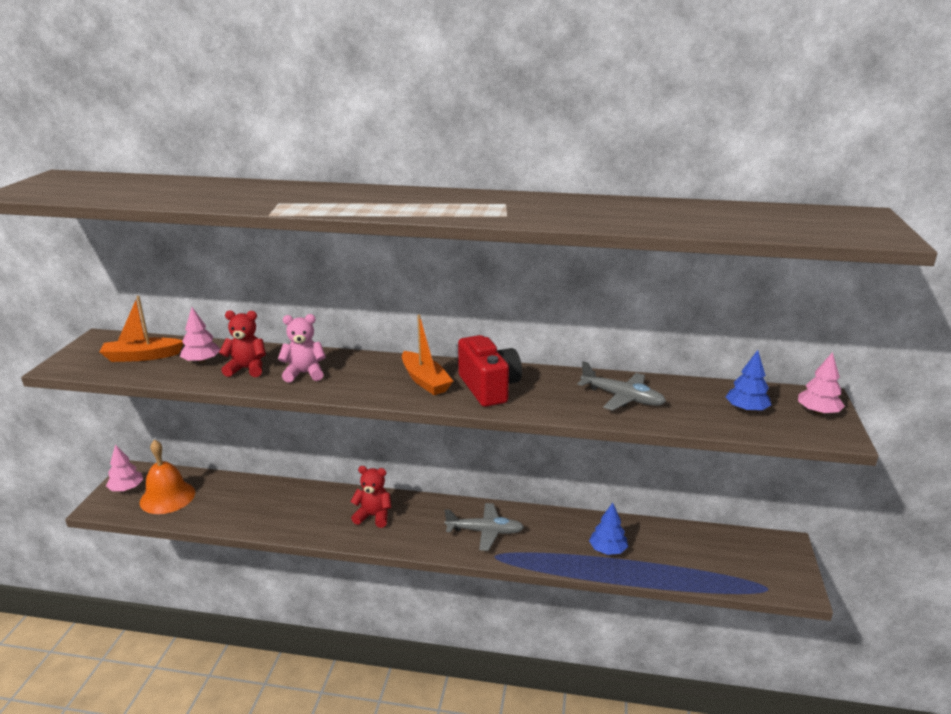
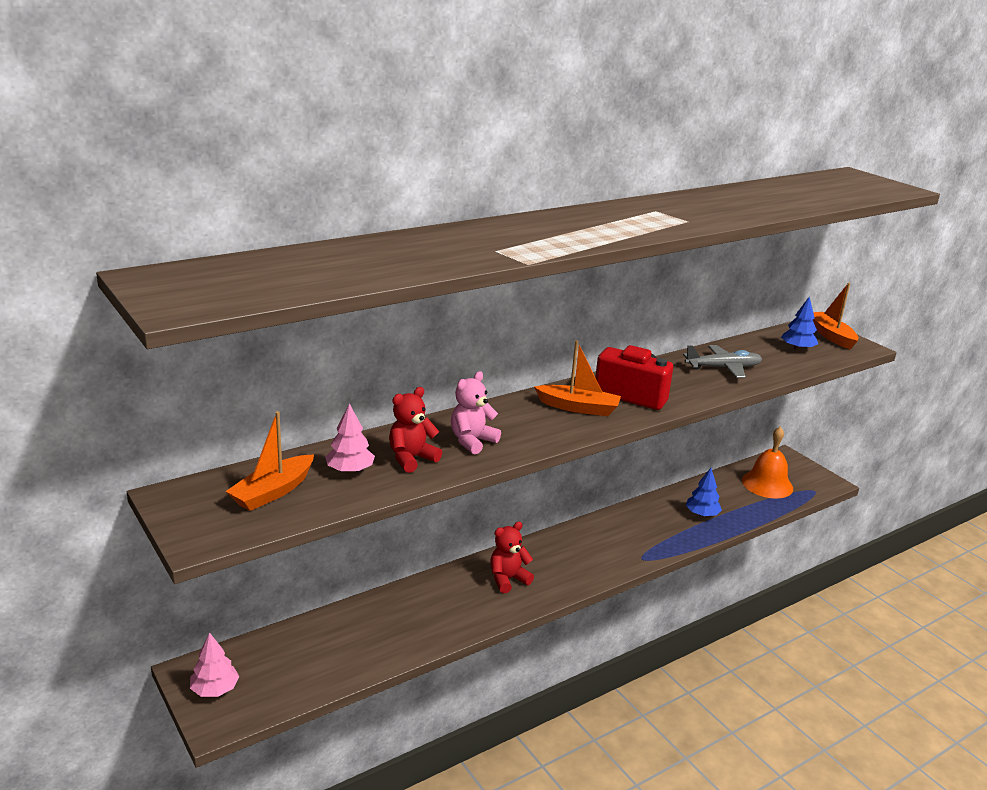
camera: 45 degrees left, 0 degrees up
(167, 497) = (280, 671): orange bell -> orange bell (767, 484)
(484, 531) = (608, 545): grey plane -> none
(818, 412) = (831, 336): pink tree -> orange boat

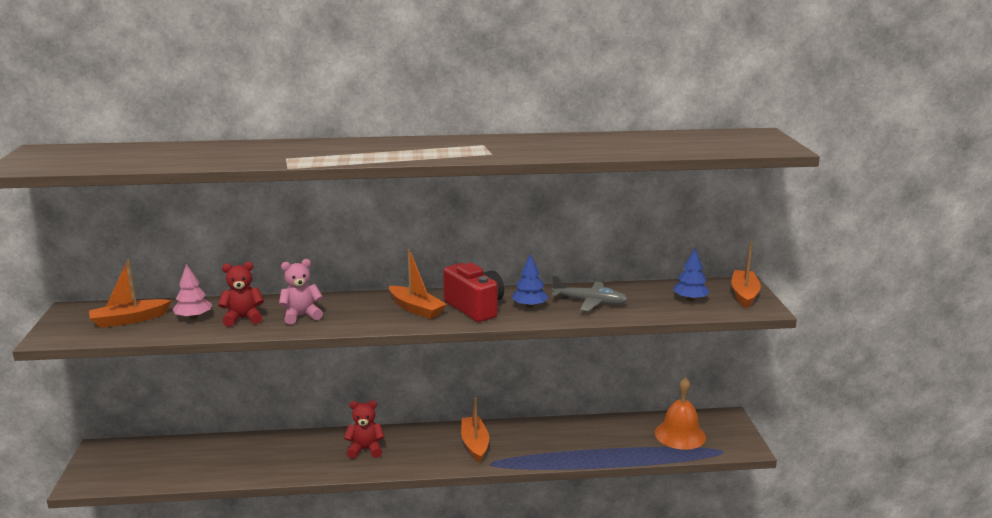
camera: 30 degrees right, 5 degrees down
(215, 689) = (100, 464): pink tree -> none
(607, 542) = (475, 444): none -> orange boat
(702, 514) = (585, 444): blue tree -> blue tree (529, 306)

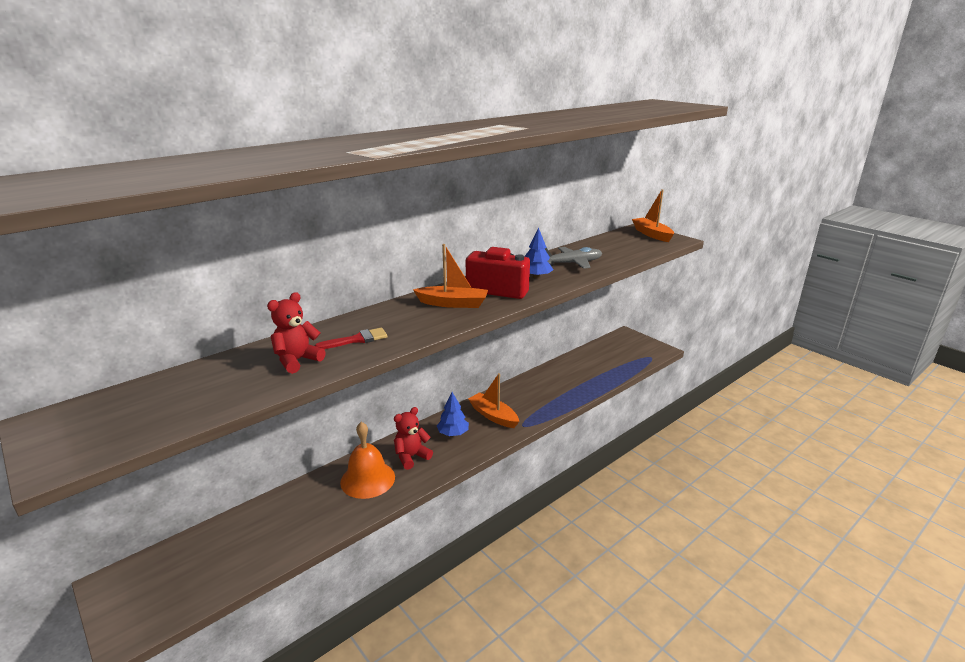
camera: 35 degrees left, 5 degrees up
(129, 320) = (152, 406): orange boat -> none
(194, 317) = (235, 377): pink tree -> none
(301, 316) = (356, 340): pink teddy bear -> red brush
(680, 435) = (615, 356): orange bell -> orange bell (367, 479)
(690, 299) = (628, 245): blue tree -> blue tree (453, 433)

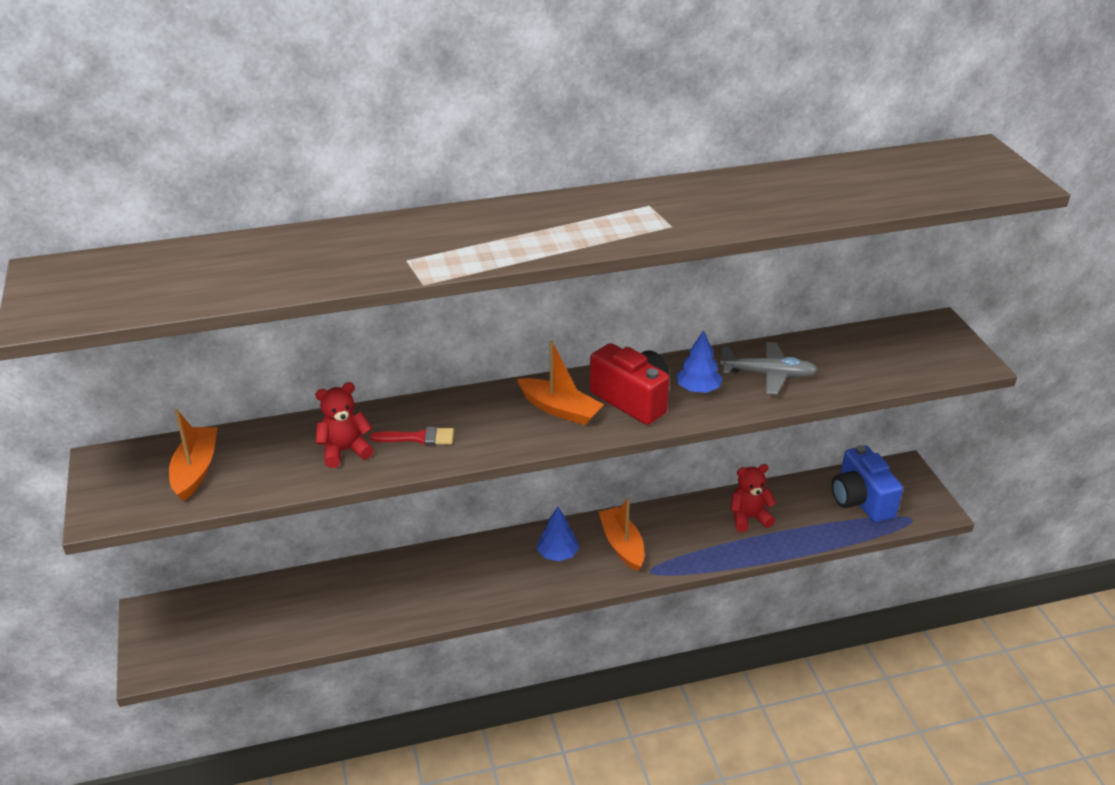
camera: 25 degrees right, 10 degrees up
(367, 479) = (429, 582): orange bell -> none
(411, 457) = (492, 570): red teddy bear -> red teddy bear (749, 518)
(616, 355) = (861, 501): none -> blue camera
(652, 234) = (945, 342): orange boat -> orange boat (195, 470)

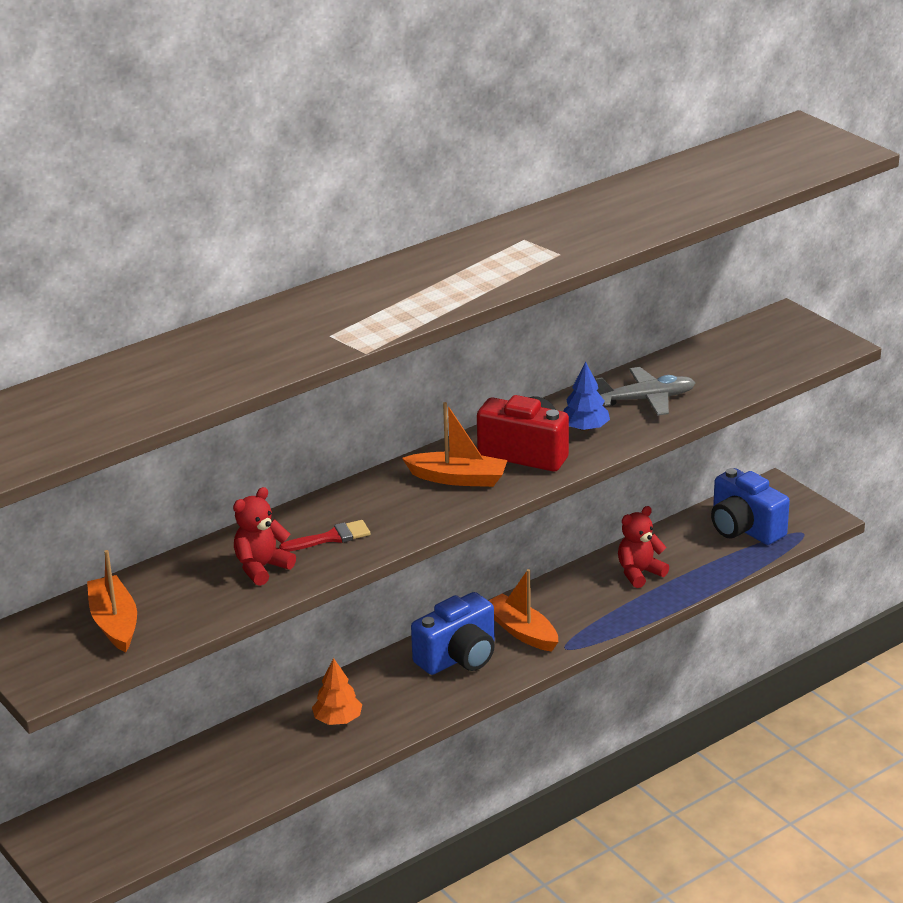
camera: 20 degrees left, 5 degrees down
(430, 583) = (337, 719): none -> orange tree
(557, 554) = (458, 657): blue tree -> blue camera

